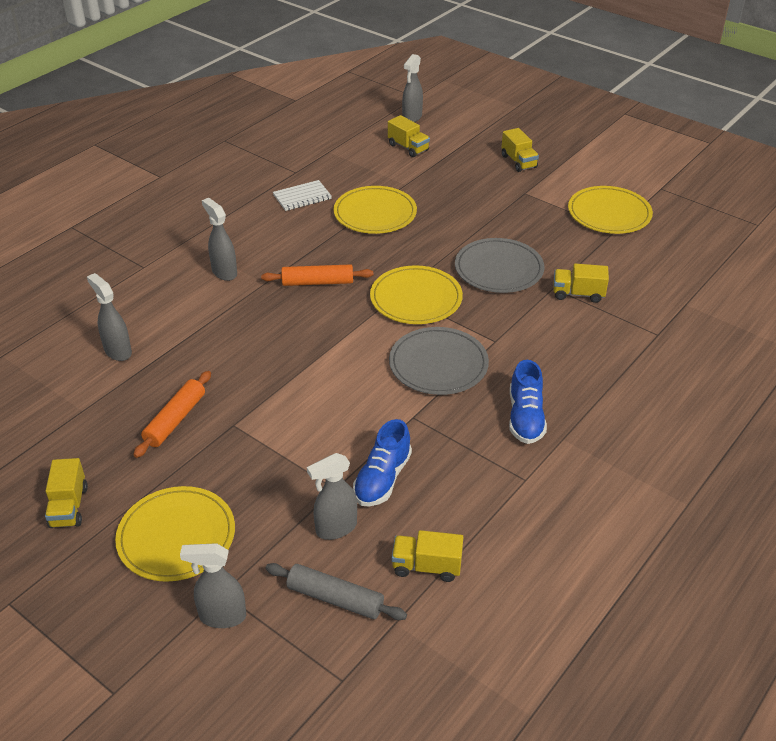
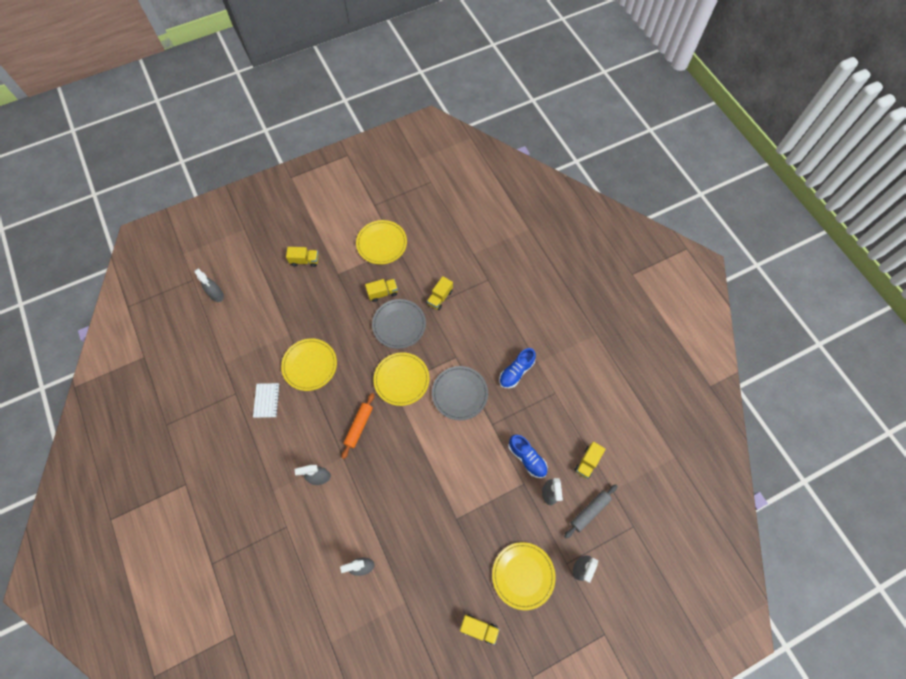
camera: 65 degrees left, 25 degrees up
(175, 420) = (438, 550): orange rolling pin -> none
(408, 147) = (250, 314): yellow truck -> yellow truck (382, 293)
(525, 417) = (516, 372): blue shoe -> blue shoe turned 105 degrees clockwise

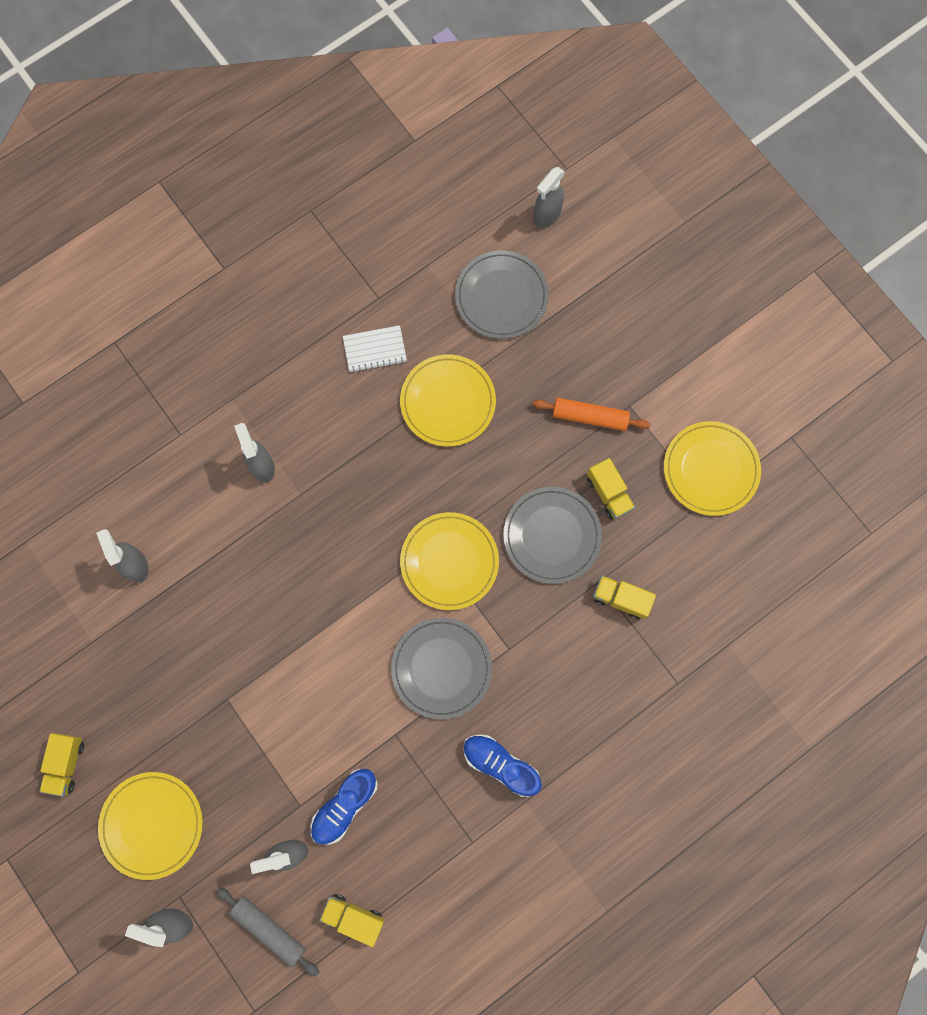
camera: 80 degrees right, 10 degrees up
(256, 326) = (501, 296): none -> grey plate
(305, 260) = (644, 342): yellow truck -> none
(359, 426) = (355, 508): orange rolling pin -> orange rolling pin (590, 417)

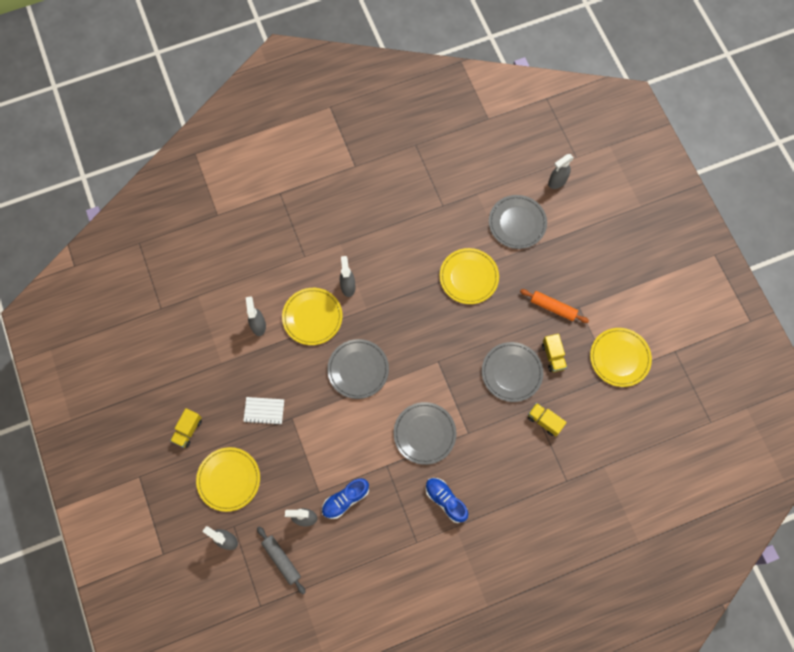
camera: 15 degrees right, 5 degrees down
(312, 594) = (358, 369): none -> grey plate
(354, 917) = (334, 567): yellow truck -> none
(375, 349) = (432, 235): white notebook -> white notebook (264, 411)
(449, 561) = (445, 372): yellow plate -> yellow plate (312, 317)

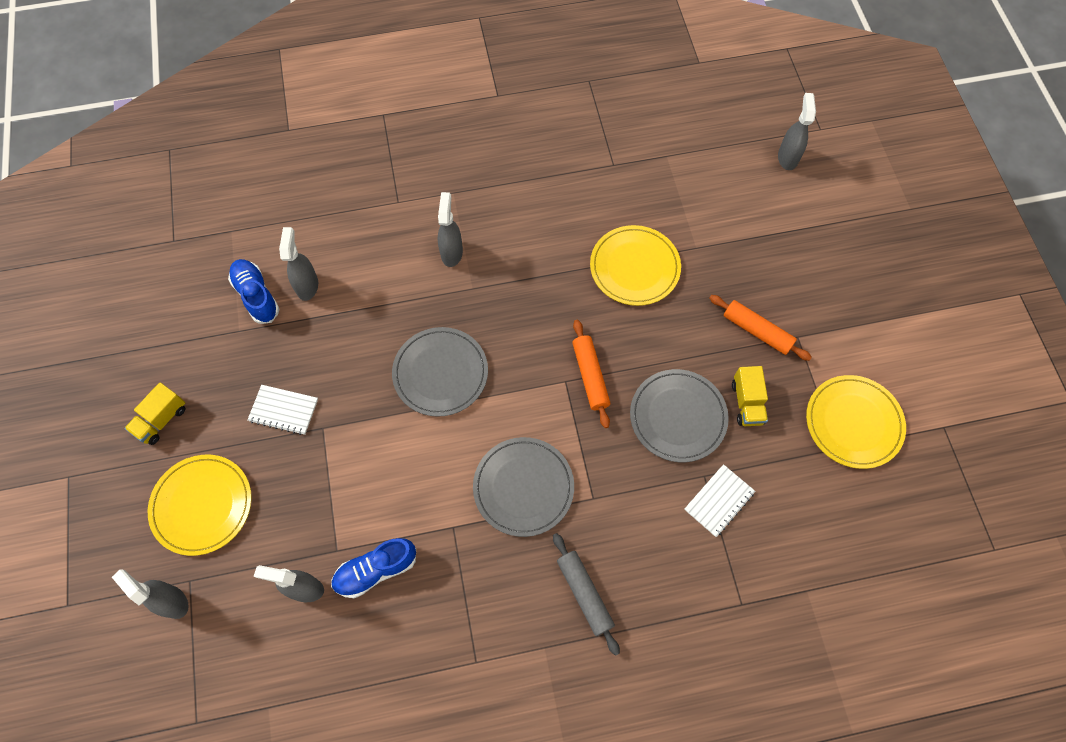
camera: 10 degrees right, 5 degrees down
(281, 560) = (250, 651): grey rolling pin -> grey rolling pin (584, 594)
(312, 317) = (389, 287): yellow plate -> none
(445, 500) = (537, 601): blue shoe -> blue shoe (256, 296)
(453, 355) = (590, 376): none -> orange rolling pin
(517, 223) = (719, 204): grey plate -> none
(544, 421) = (719, 501): yellow truck -> white notebook
(557, 182) = (787, 157): grey spray bottle -> grey spray bottle turned 120 degrees clockwise

